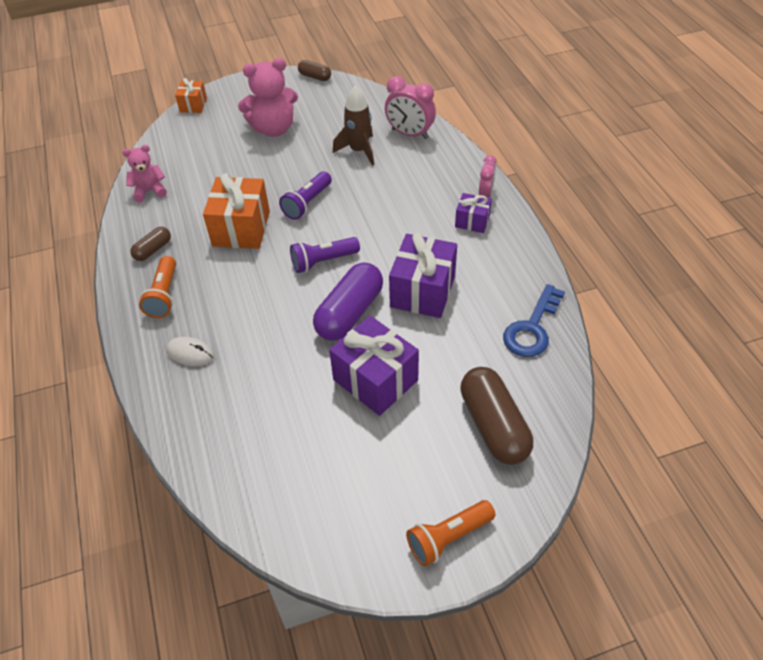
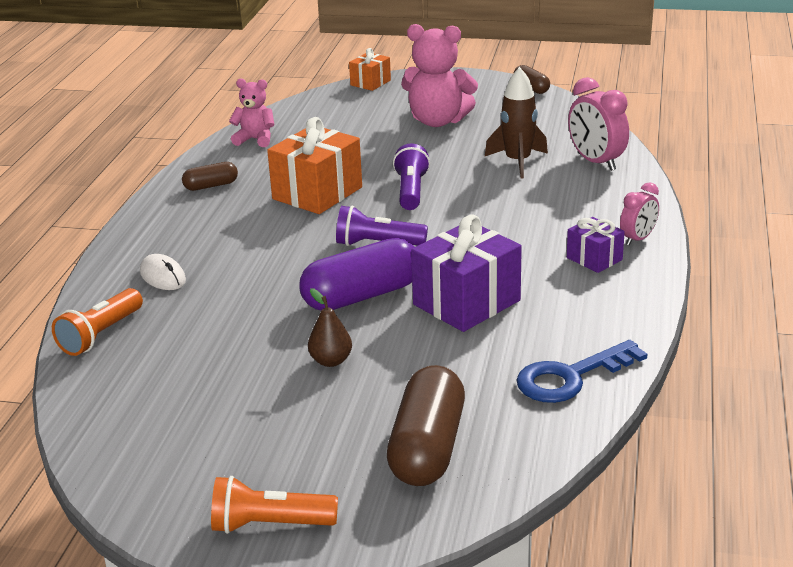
camera: 30 degrees right, 20 degrees down
(164, 295) = (185, 224): orange flashlight -> orange flashlight (101, 335)
(307, 203) = (411, 191): purple flashlight -> purple flashlight turned 120 degrees clockwise
(375, 380) = (331, 361): purple gift -> brown pear

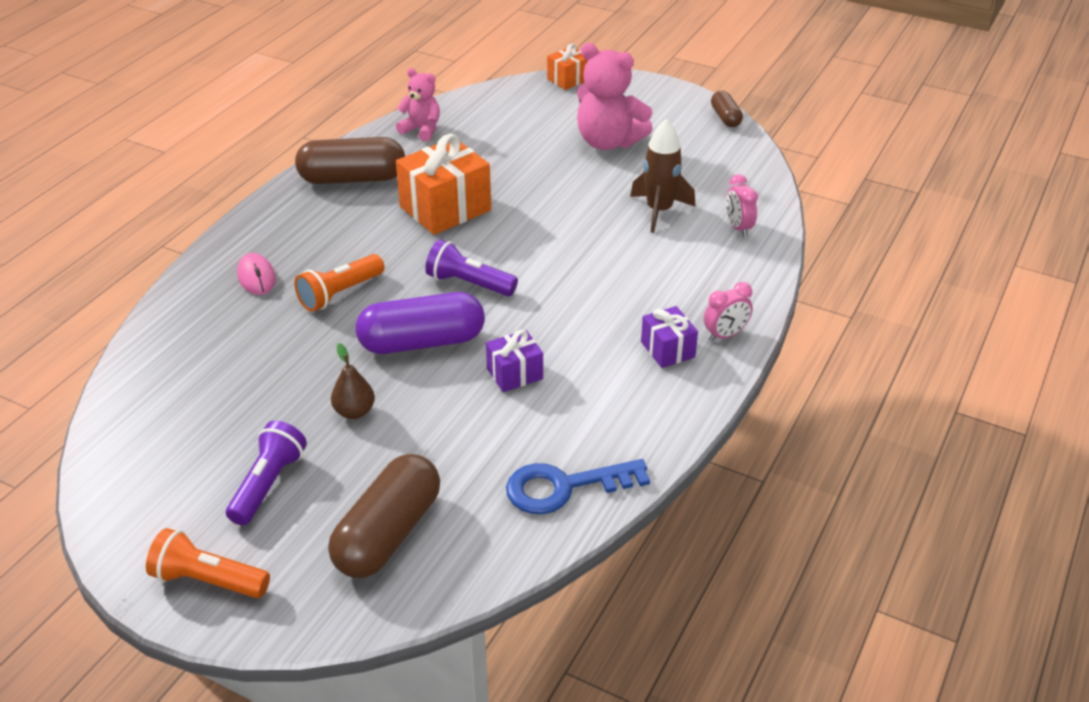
camera: 15 degrees right, 10 degrees up
(101, 335) = (171, 331): orange flashlight -> orange flashlight (340, 293)
(163, 276) = (256, 277): white mouse -> pink mouse
(211, 186) = (352, 178): brown capsule -> brown capsule, size x1.93
(411, 191) = (535, 225): purple flashlight -> purple flashlight (268, 484)
(466, 302) = (514, 373): purple gift -> purple gift, size x0.54
(596, 162) = (738, 227): pink clock -> pink clock, size x0.61

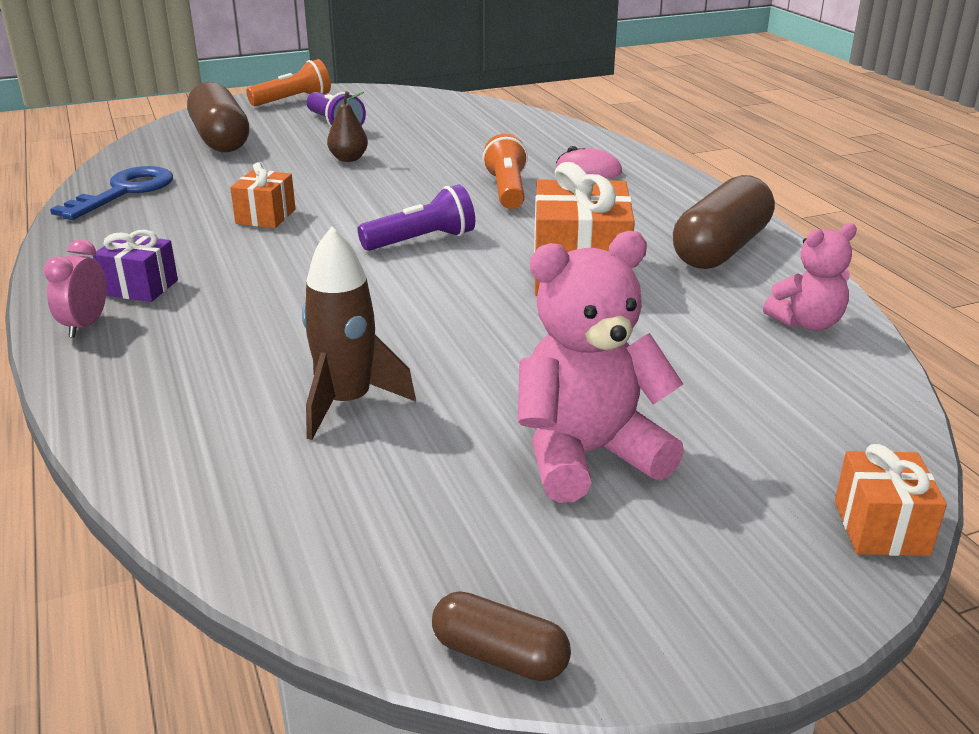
camera: 130 degrees right, 10 degrees down
(422, 342) = (379, 199): purple capsule -> none
(514, 373) = (266, 216): purple gift -> orange gift
(738, 227) = (202, 445): pink clock -> none

